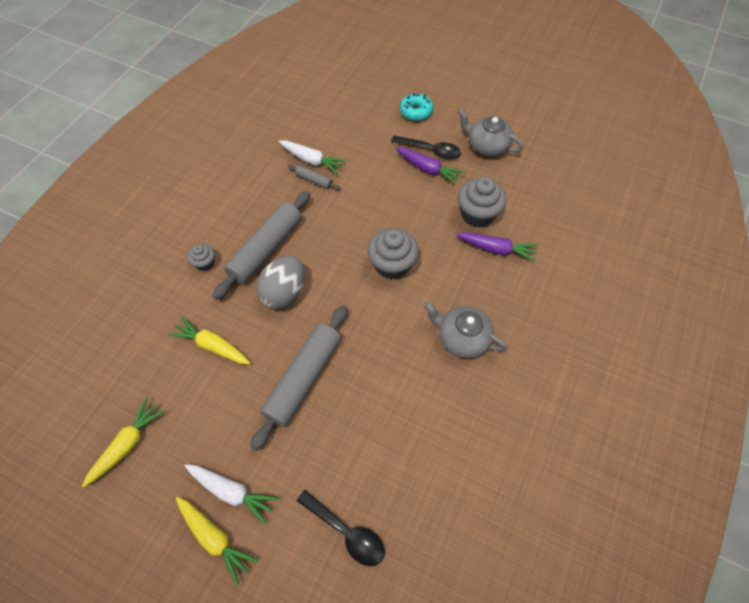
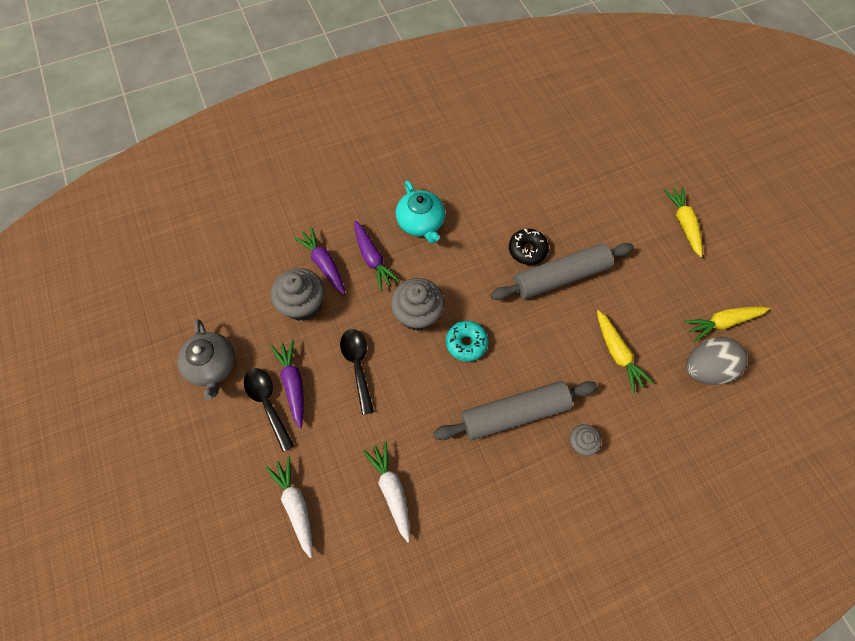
camera: 140 degrees left, 5 degrees up
(232, 491) = (658, 241): white carrot -> white carrot (296, 505)
(284, 292) = (527, 357): grey egg -> grey egg (705, 368)
(314, 180) = (410, 461): grey rolling pin -> none
(347, 532) = (596, 173): black spoon -> black spoon (357, 365)
(351, 382) = (527, 250): none -> black donut
(416, 111) = (226, 468): turquoise donut -> turquoise donut (466, 343)
(462, 338) = (421, 222): grey teapot -> turquoise teapot
(466, 279) = (373, 259): none -> purple carrot

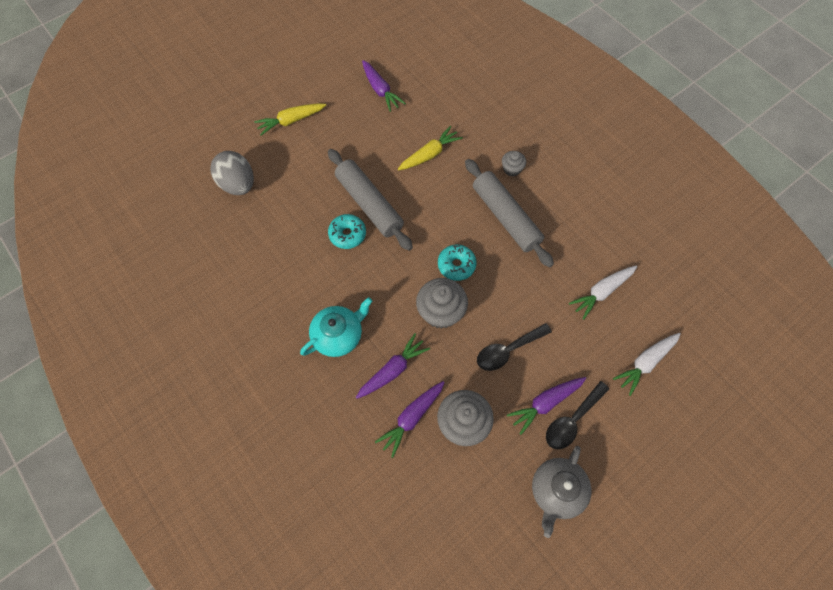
camera: 105 degrees left, 0 degrees up
(212, 366) = (556, 491): grey teapot -> grey teapot turned 150 degrees clockwise
(527, 250) = (347, 234): black donut -> turquoise donut
(705, 368) = (423, 98): grey egg -> grey egg (238, 184)
(722, 322) = (380, 90): yellow carrot -> purple carrot

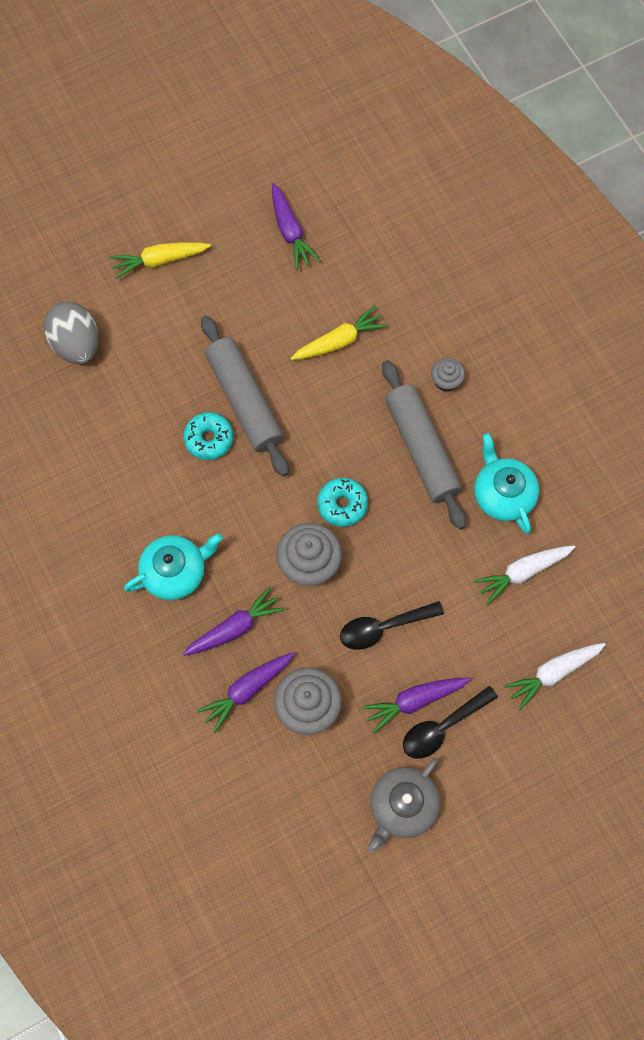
camera: 10 degrees right, 5 degrees up
(572, 239) = (503, 494): none -> turquoise teapot

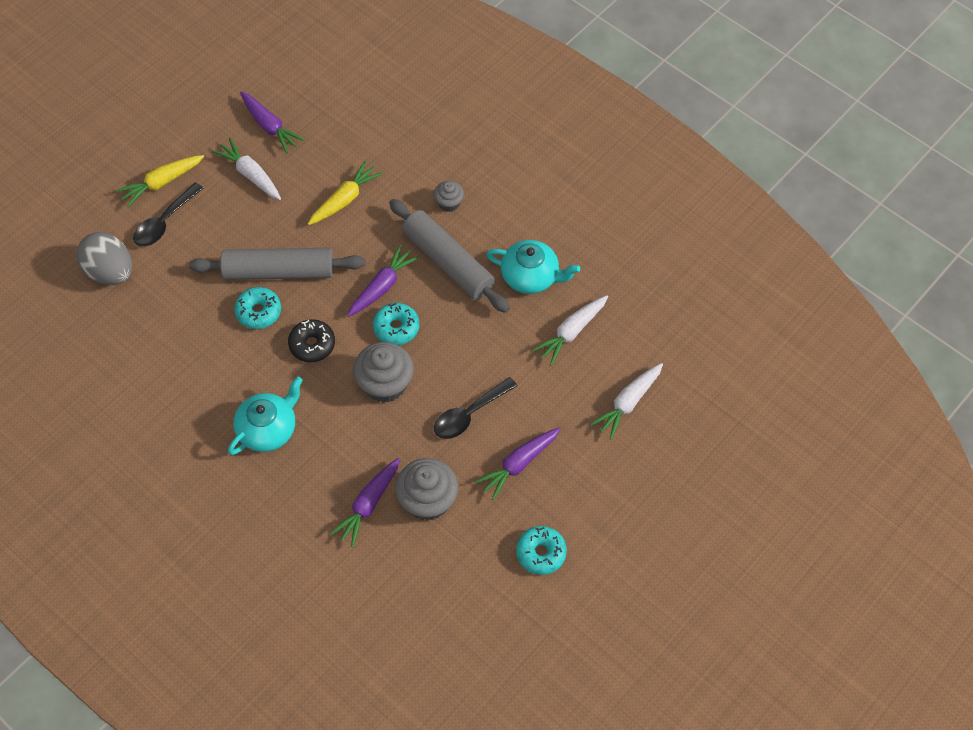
camera: 20 degrees left, 10 degrees down
(234, 628) = (338, 457): purple carrot -> purple carrot (382, 286)
(244, 401) = (279, 272): grey rolling pin -> grey rolling pin turned 45 degrees counterclockwise
(250, 494) = (312, 345): none -> black donut
(252, 281) = (251, 175): none -> white carrot
(402, 806) = (541, 553): grey teapot -> turquoise donut
(442, 727) = (551, 477): black spoon -> black spoon (164, 222)
(503, 494) = (531, 276): turquoise teapot -> turquoise teapot turned 150 degrees clockwise

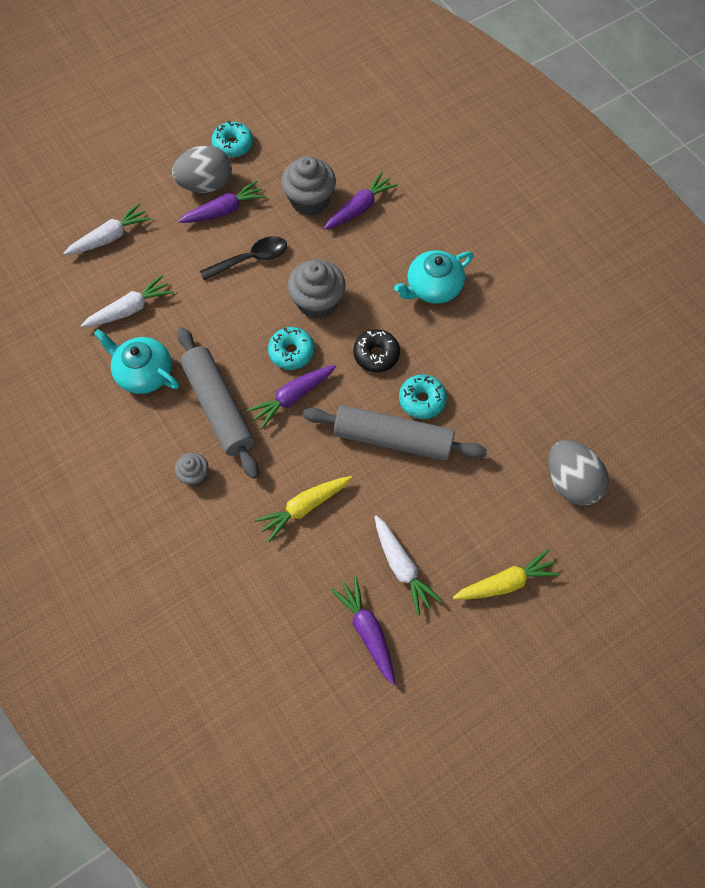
camera: 165 degrees left, 5 degrees up
(164, 222) = (507, 529): black spoon -> none
(551, 491) = (206, 185): none -> grey egg

